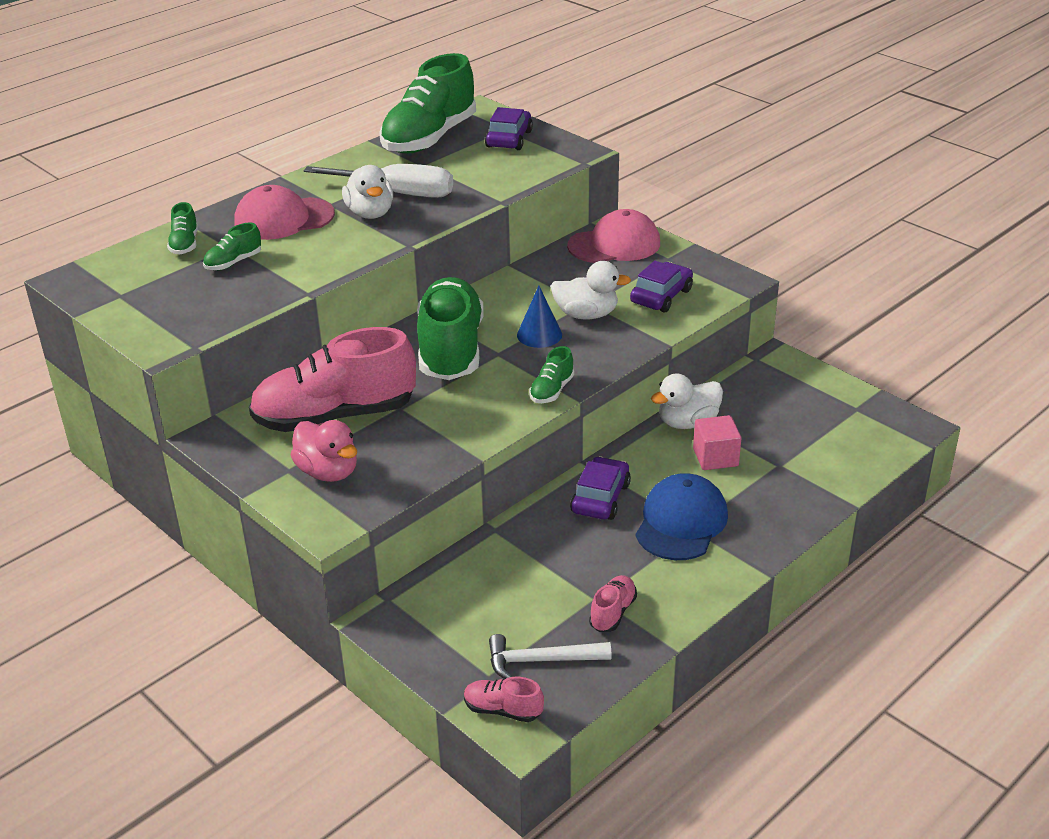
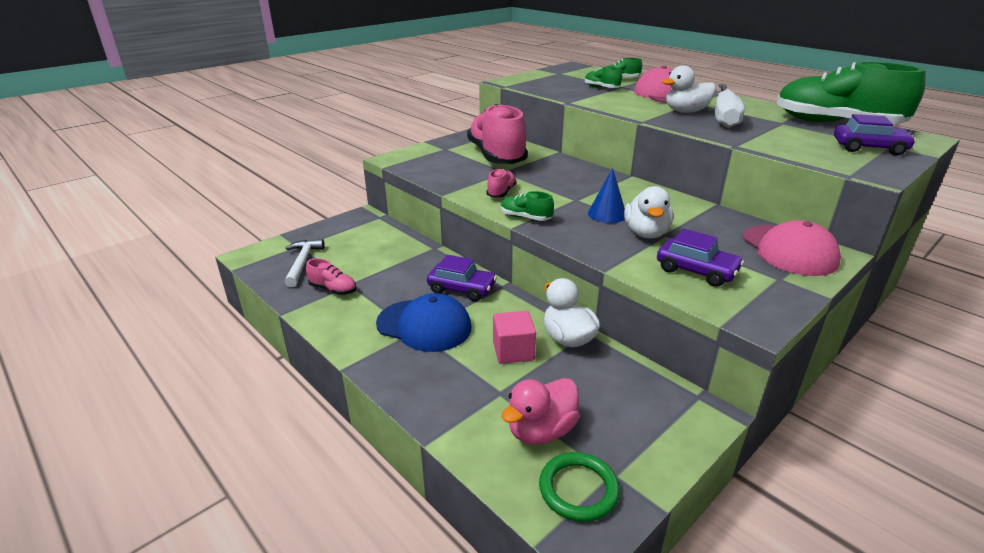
camera: 90 degrees right, 5 degrees down
(328, 472) = (440, 157): pink duck -> pink duck (541, 431)
(450, 350) = (578, 185): green shoe -> none
(503, 710) = (269, 250): pink shoe -> pink shoe (501, 192)
(876, 425) = (578, 489): none -> green ring

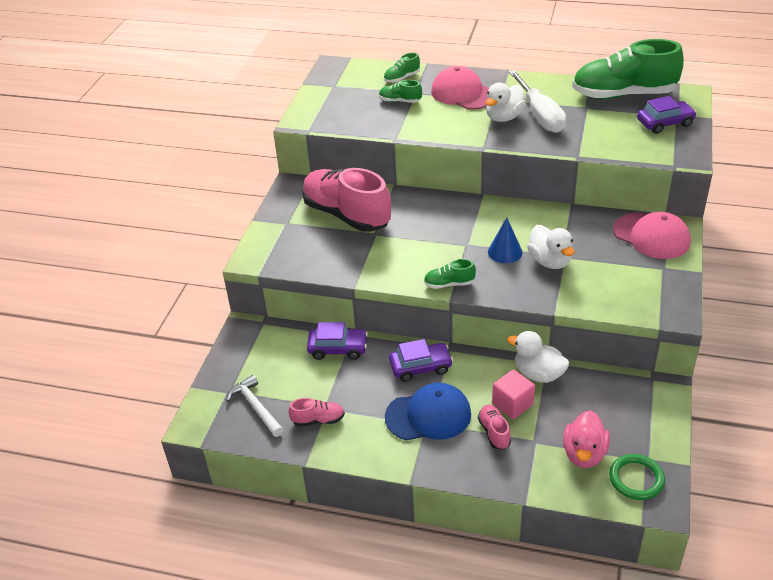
camera: 30 degrees left, 10 degrees up
(501, 192) = (400, 262): pink shoe -> pink shoe (494, 432)
(696, 271) = (610, 285): purple car -> purple car (338, 348)

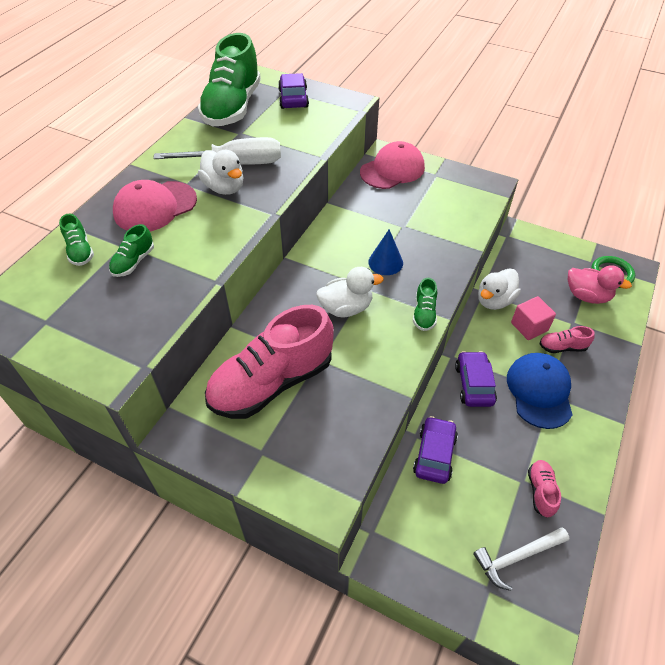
camera: 80 degrees left, 10 degrees up
(549, 261) = (408, 236): white duck -> white duck (346, 308)

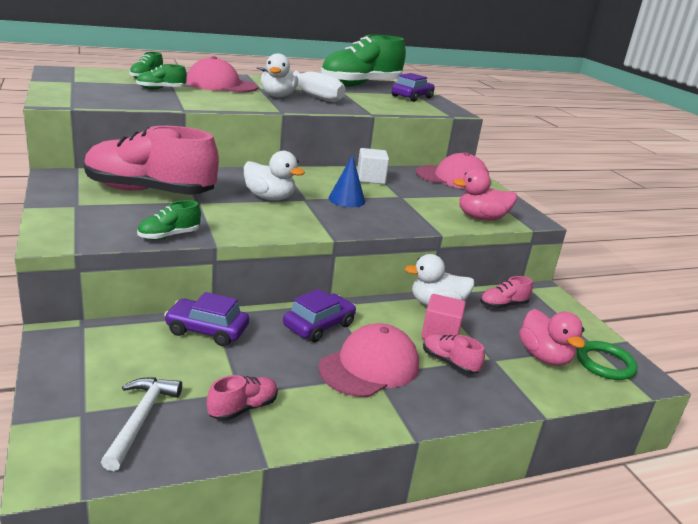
camera: 40 degrees right, 25 degrees down
(356, 219) = (370, 179): none -> white cube
(424, 314) = (319, 228): green shoe -> green shoe (169, 236)
(434, 454) = (207, 330): purple car -> purple car turned 135 degrees counterclockwise
(472, 209) = (481, 218): none -> pink duck
(517, 557) = (141, 419): white hammer -> white hammer turned 75 degrees clockwise
(519, 267) = (503, 305): none -> pink shoe
(539, 391) = (369, 366): blue cap -> pink cap

